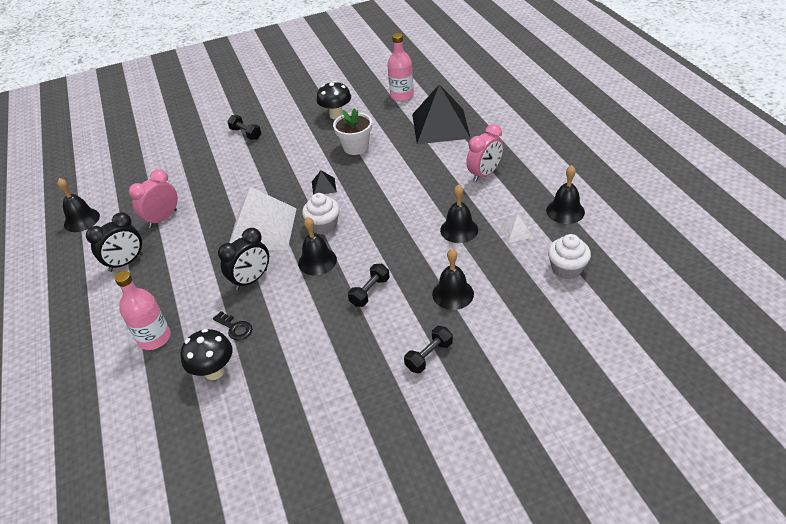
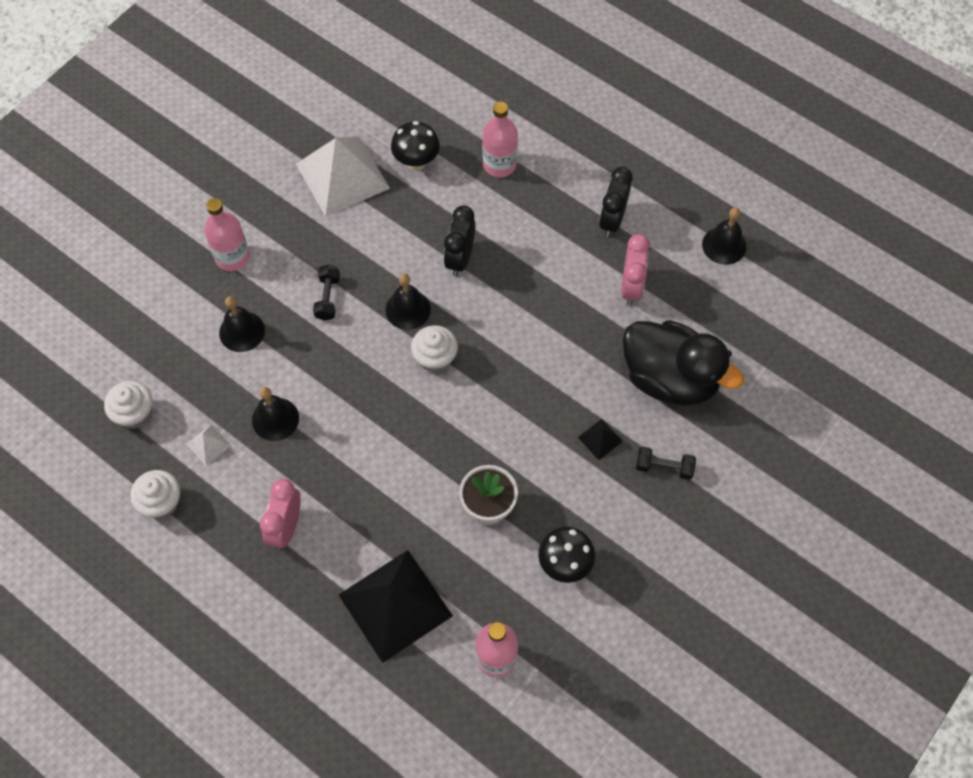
camera: 145 degrees right, 20 degrees up
(197, 167) = (670, 378): none -> black duck
(235, 328) = (432, 205): black key -> none
(262, 229) = (502, 324): white pyramid -> white pyramid (342, 176)
(324, 186) = (479, 417): black pyramid -> black pyramid (600, 439)
(429, 356) = (232, 257): black dumbbell -> pink bottle
(565, 211) = (161, 502): black bell -> white cupcake

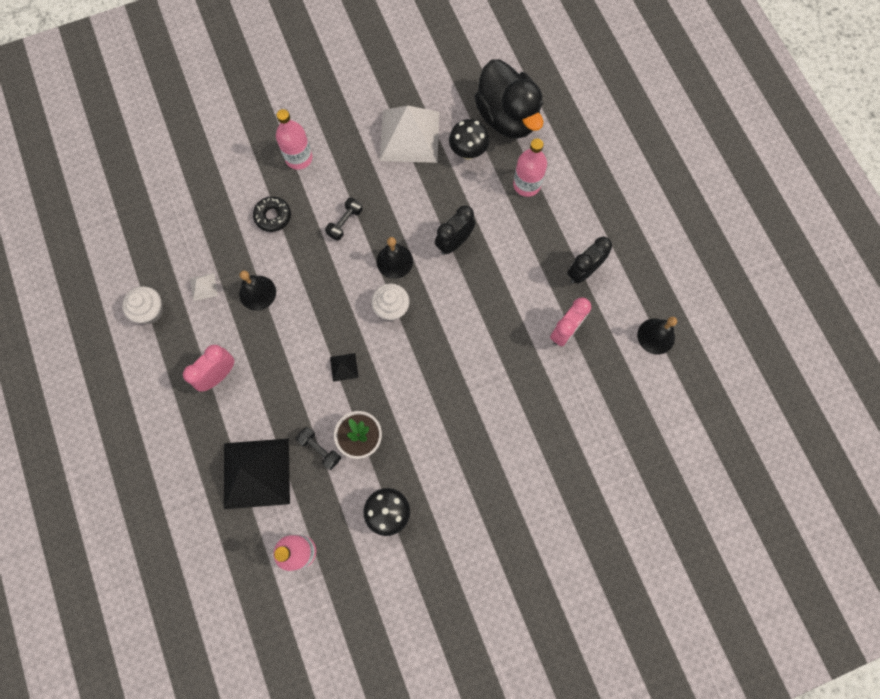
camera: 30 degrees right, 10 degrees up
(135, 413) = (170, 238): white cupcake -> none
(242, 331) = (273, 216): black bell -> black donut
(600, 439) = (470, 434): black pyramid -> black pyramid (344, 367)
(664, 467) = (503, 482): black dumbbell -> black dumbbell (320, 449)
(670, 378) = (550, 417): black duck -> black duck (507, 117)

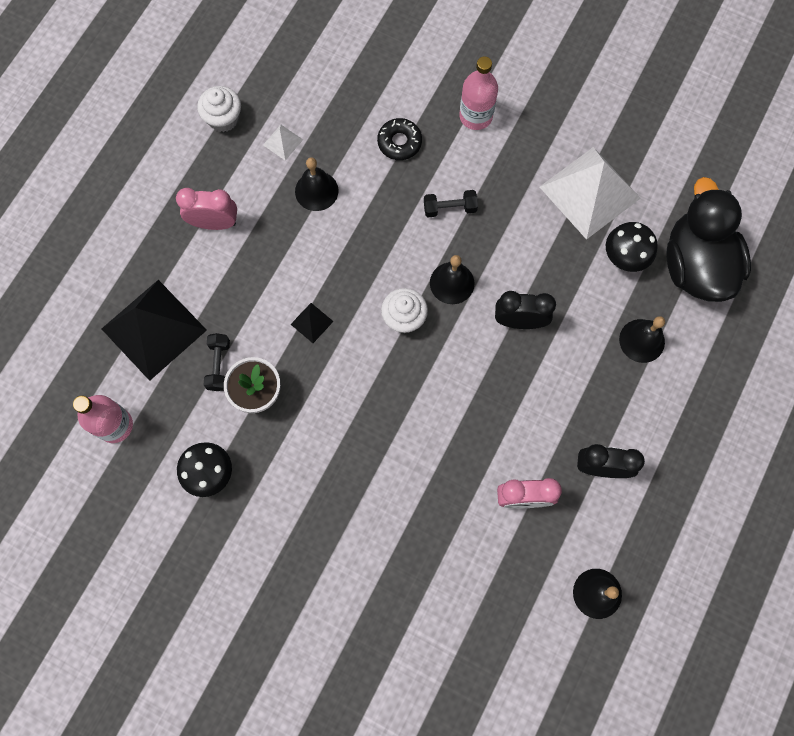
camera: 50 degrees right, 0 degrees up
(507, 117) = (696, 265): black duck -> black duck turned 150 degrees clockwise
(527, 185) = (642, 340): pink bottle -> black bell

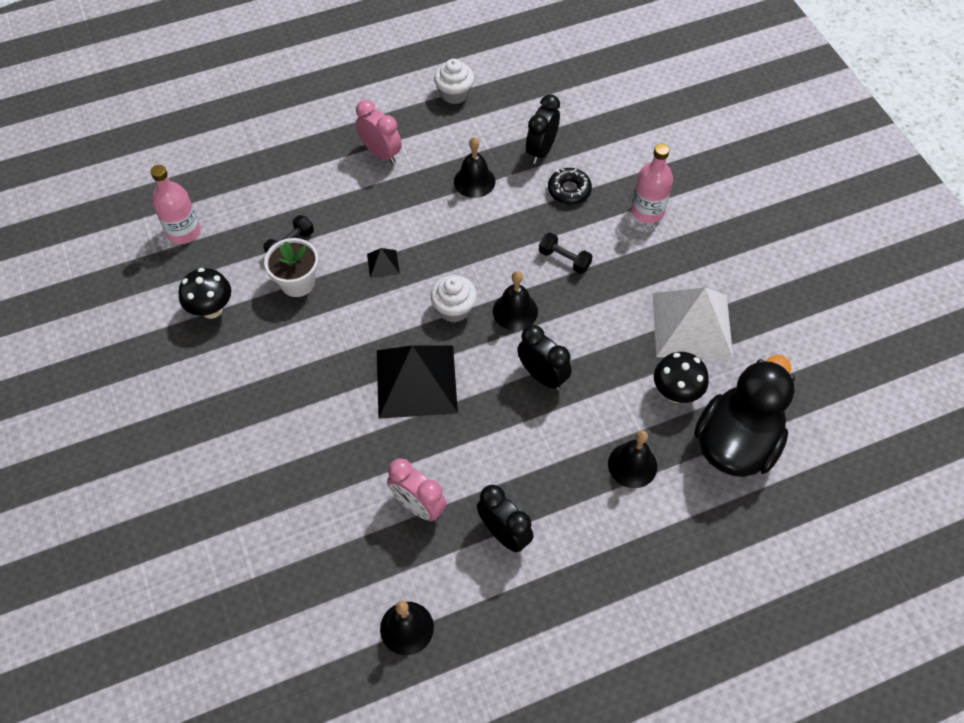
camera: 40 degrees right, 15 degrees down
(154, 329) = (271, 191): black pyramid -> black pyramid (416, 381)
(283, 142) = (481, 135): white pyramid -> none
(345, 121) = (541, 150): none -> black clock

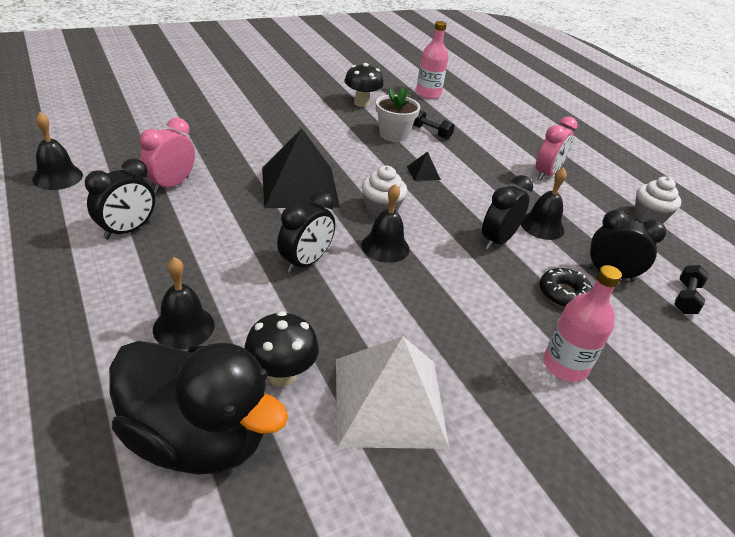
camera: 80 degrees right, 20 degrees down
(499, 221) = (497, 240): none -> black clock
(564, 259) = (462, 285): black dumbbell -> black dumbbell (686, 298)

